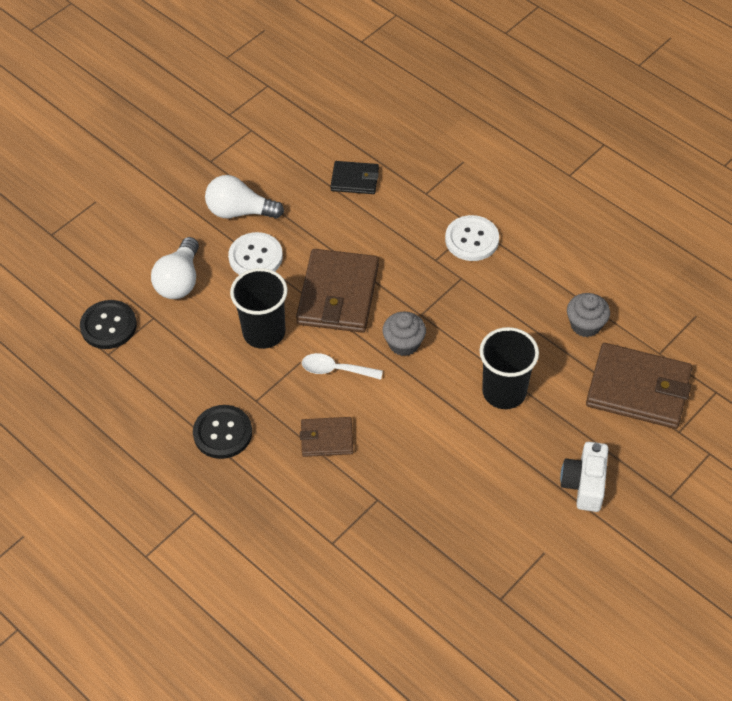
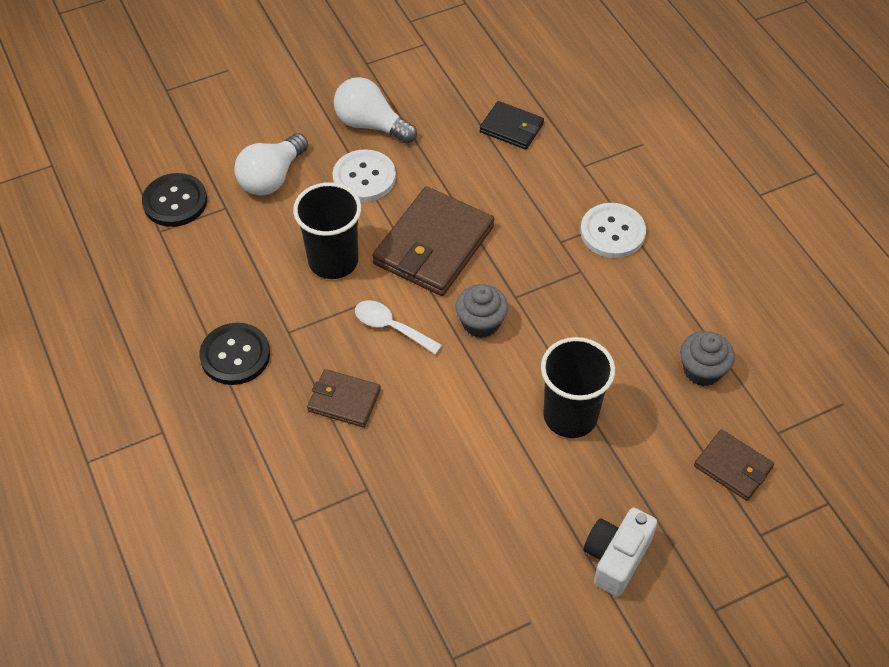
camera: 20 degrees right, 0 degrees up
(638, 389) = (733, 467): brown wallet -> brown wallet, size x0.54

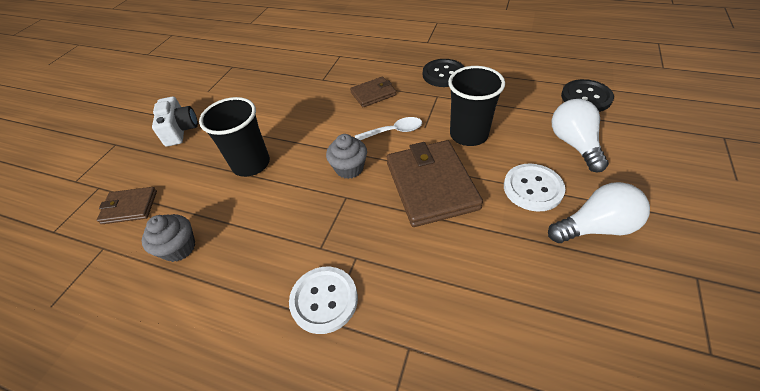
camera: 140 degrees right, 5 degrees down
(511, 128) = (509, 328): black wallet -> none

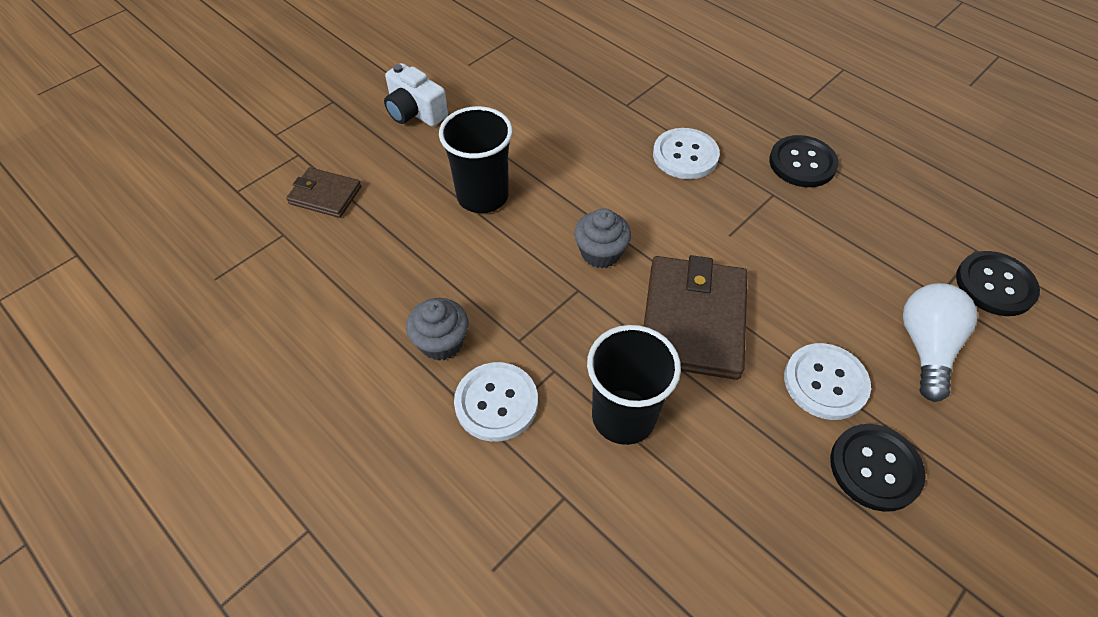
camera: 20 degrees right, 5 degrees up
(179, 248) = (363, 270): grey cupcake -> grey cupcake (441, 342)
(180, 130) = (415, 112): white camera -> white camera turned 120 degrees clockwise
(373, 94) = (685, 155): brown wallet -> white button
(394, 131) = (684, 224): white spoon -> none
(468, 134) = (784, 271): black cup -> black cup (623, 416)
(595, 227) = (875, 468): white light bulb -> black button

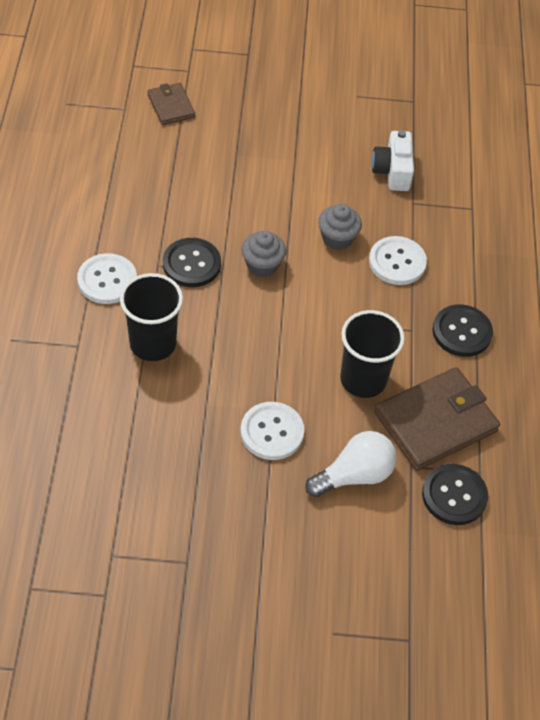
camera: 45 degrees right, 0 degrees up
(415, 112) = (283, 99): white camera -> white camera (392, 171)
(441, 342) = (122, 230): grey cupcake -> grey cupcake (337, 238)
(482, 196) = (248, 179): black cup -> black cup (363, 379)
(693, 320) = (255, 340): brown wallet -> brown wallet (435, 422)
(875, 468) = (230, 485): black button -> black button (191, 264)

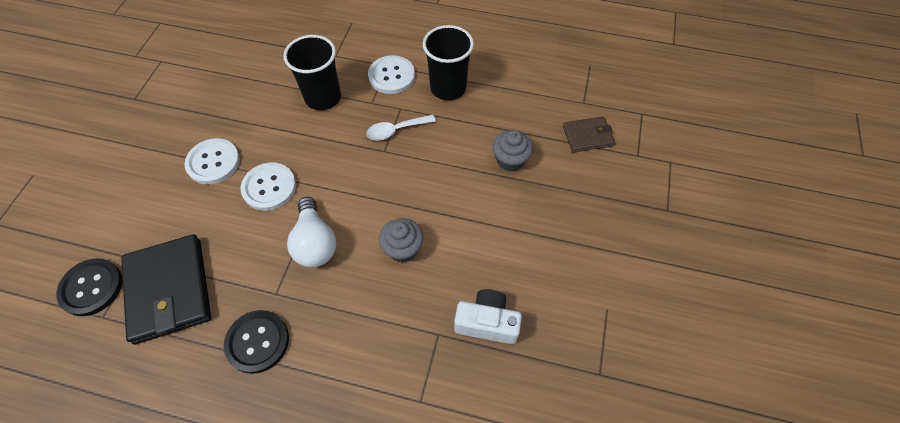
camera: 105 degrees right, 5 degrees up
(191, 264) = (396, 130): black button -> white spoon
(262, 265) = (383, 181): grey cupcake -> grey cupcake (510, 160)
(354, 475) = (148, 213): white light bulb -> white light bulb (315, 242)
(363, 379) = (236, 238): black cup -> black cup (448, 88)
(397, 262) = (361, 298): white button -> white button (269, 187)
(435, 422) = (169, 290): brown wallet -> black wallet

